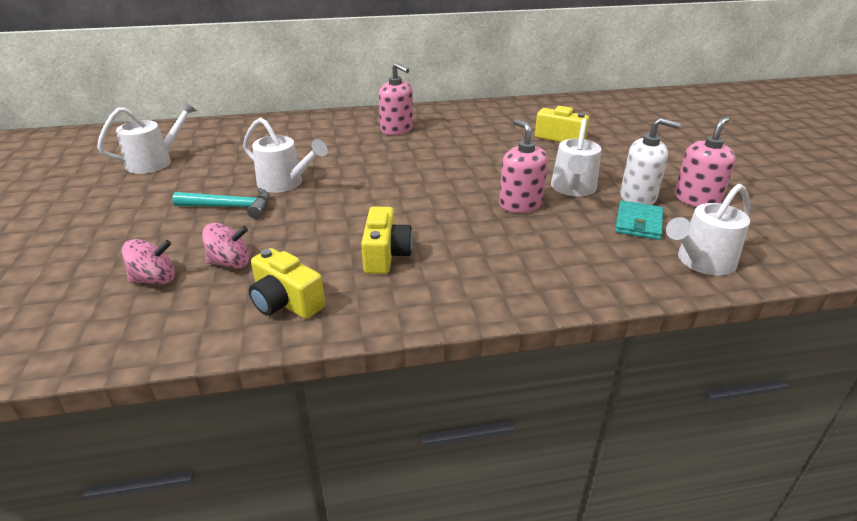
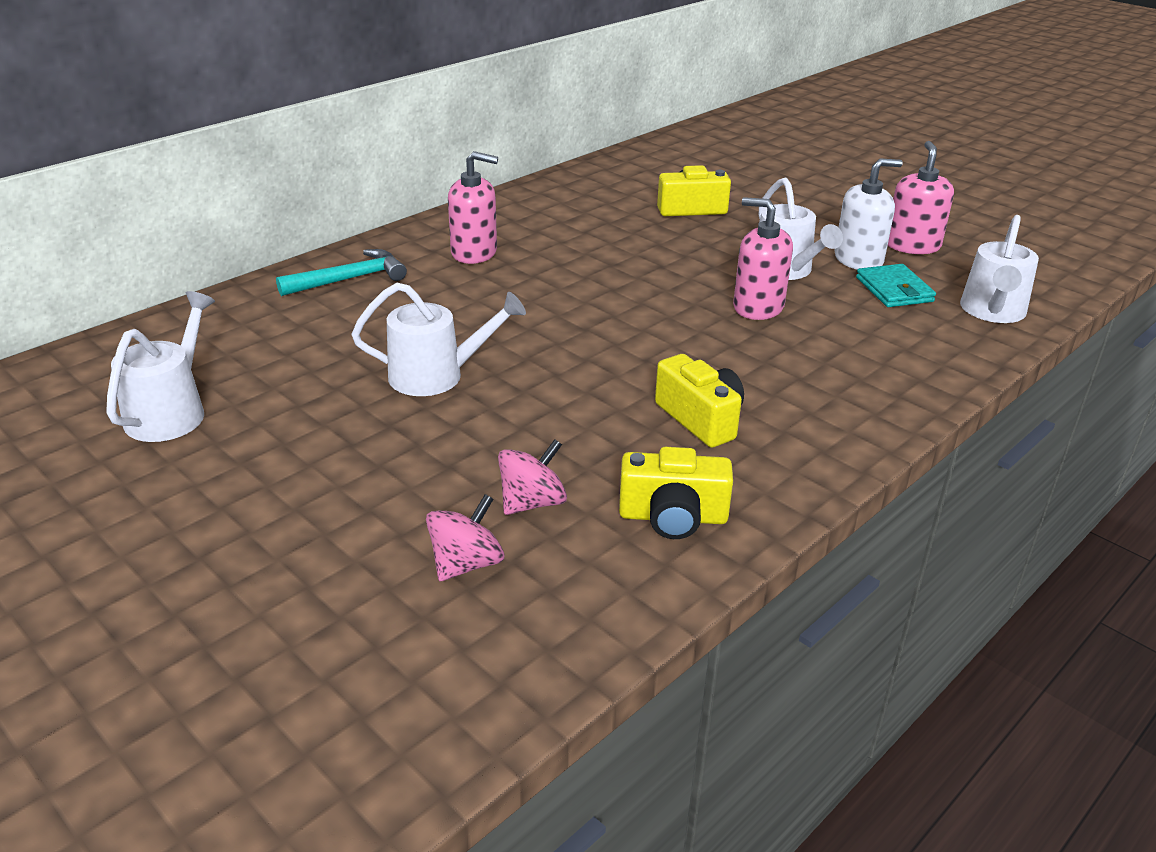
camera: 35 degrees left, 0 degrees up
(230, 207) = (412, 434): turquoise hammer -> turquoise hammer (350, 279)

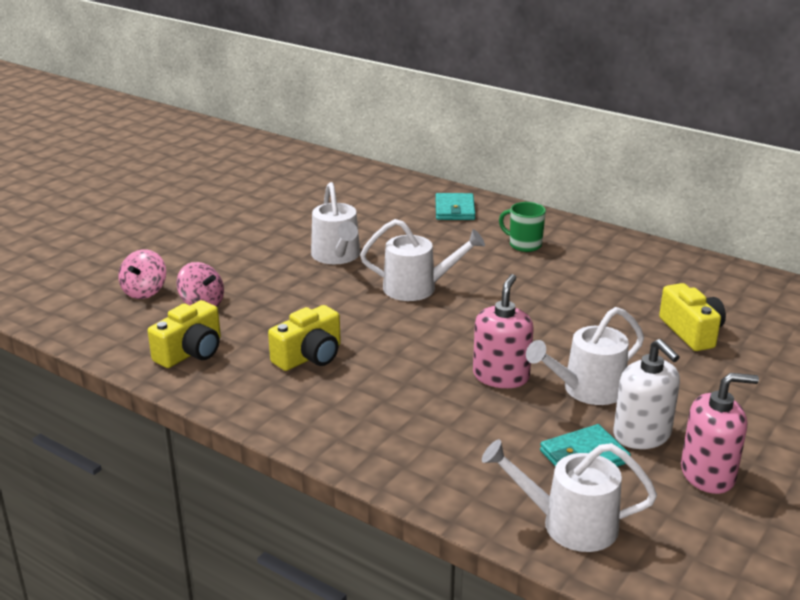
camera: 80 degrees right, 5 degrees down
(171, 412) = (275, 192): white watering can -> white watering can (417, 288)
(350, 279) = (454, 210): turquoise hammer -> turquoise wallet
(466, 564) = (144, 291): pink spinning top -> pink spinning top turned 75 degrees clockwise
(474, 253) = (524, 245): pink soap dispenser -> green mug
(673, 517) = (191, 352): yellow camera -> yellow camera turned 135 degrees counterclockwise

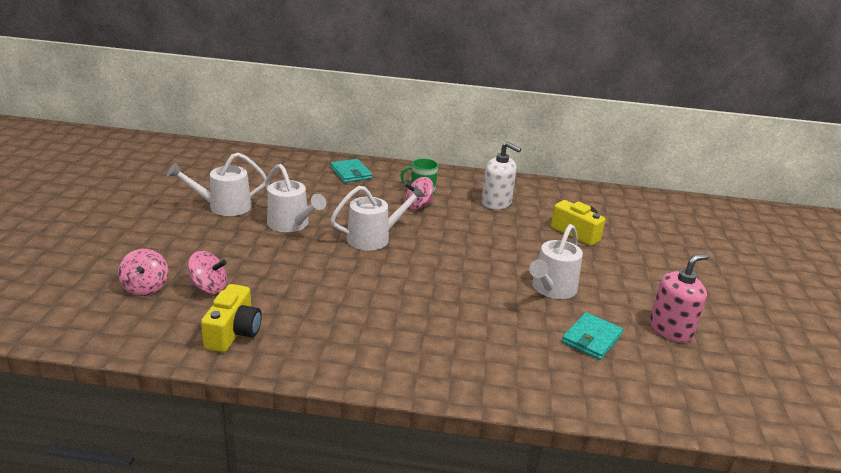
camera: 30 degrees left, 0 degrees up
(309, 356) = (338, 312): yellow camera -> none
(501, 376) = (489, 293): pink soap dispenser -> none
(503, 261) = (417, 206): none -> pink spinning top
(569, 524) = (625, 392): white watering can -> white watering can (224, 207)
(642, 435) = (611, 312): white soap dispenser -> white soap dispenser (496, 203)

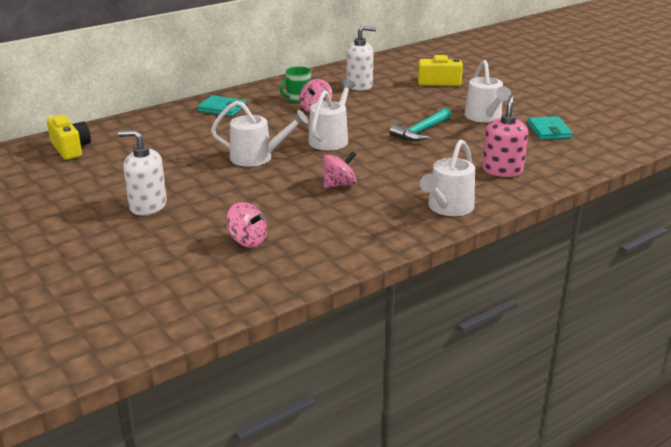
camera: 40 degrees left, 0 degrees up
(152, 223) = (148, 206): none -> white soap dispenser
(209, 287) = (291, 217): pink spinning top -> pink spinning top (339, 185)
(224, 207) = (179, 170): white watering can -> white watering can (448, 208)
(234, 332) = (367, 229): yellow camera -> yellow camera (70, 148)
(462, 271) = (421, 131): none -> turquoise hammer
(670, 329) = (572, 108): pink soap dispenser -> pink soap dispenser (502, 170)

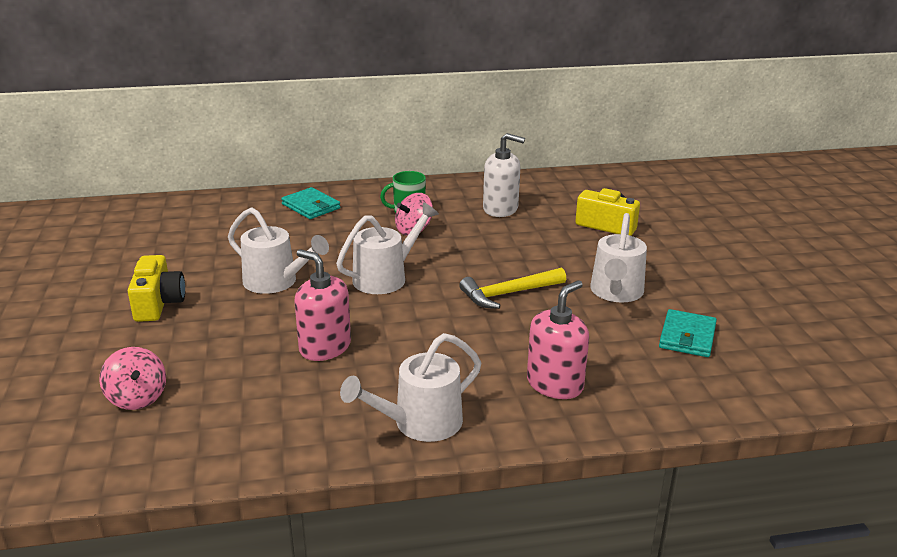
camera: 25 degrees right, 0 degrees up
(70, 148) = (107, 222): yellow camera -> yellow camera (158, 303)
(148, 206) = (94, 316): white soap dispenser -> none
(339, 185) = (325, 347): pink spinning top -> pink soap dispenser
(421, 131) = (508, 294): turquoise hammer -> yellow hammer

